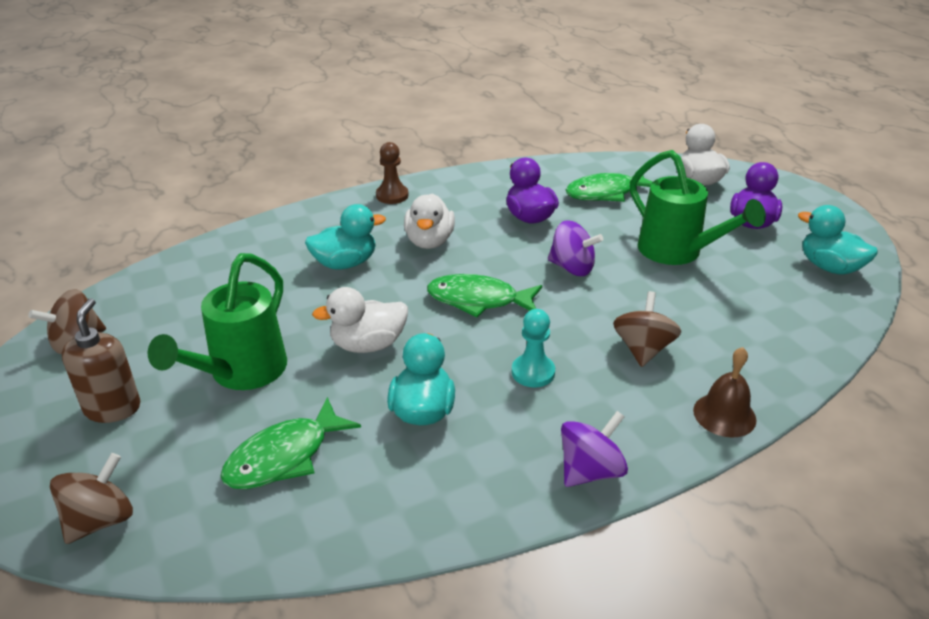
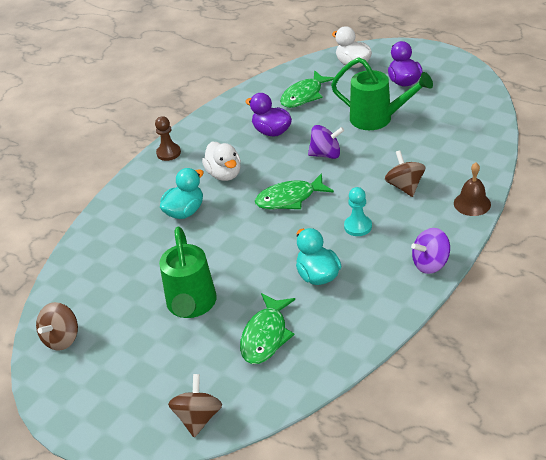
camera: 25 degrees left, 5 degrees up
(113, 408) = (134, 362): brown soap dispenser -> none
(368, 345) = (250, 254): white duck -> none
(590, 471) = (430, 264): purple spinning top -> purple spinning top turned 135 degrees counterclockwise
(829, 267) = (465, 94): turquoise duck -> none

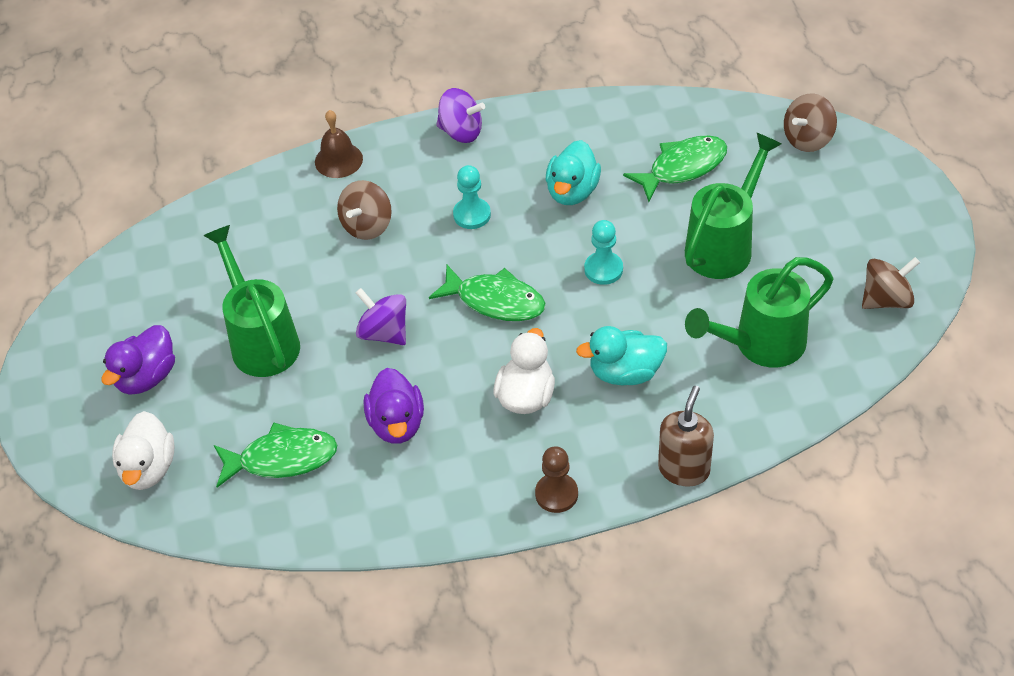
camera: 140 degrees left, 10 degrees up
(116, 194) = (684, 469): none -> brown soap dispenser
(122, 267) = (761, 344): none -> green watering can
(249, 248) = (603, 269): none -> turquoise pawn

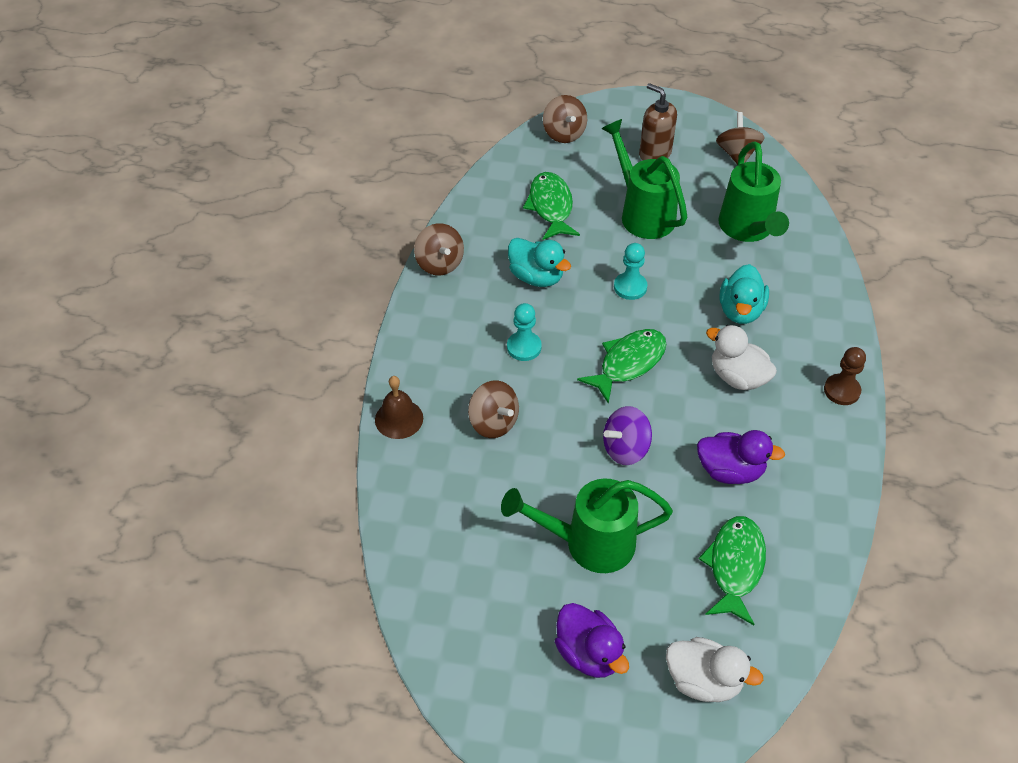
camera: 70 degrees left, 0 degrees up
(461, 132) = (422, 323): purple spinning top -> none
(546, 115) = (439, 263): none -> brown spinning top
(684, 469) = (845, 310): brown soap dispenser -> brown soap dispenser (654, 154)

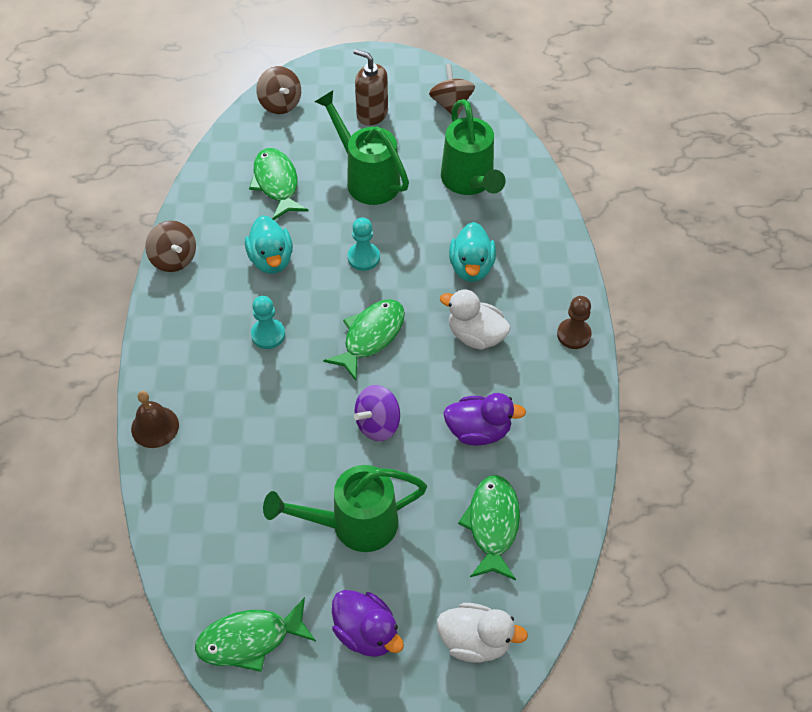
camera: 10 degrees left, 5 degrees up
(467, 640) = (250, 639): none -> green fish
(493, 422) = (248, 416): brown spinning top -> none
(536, 277) = (271, 259): turquoise duck -> turquoise duck turned 45 degrees clockwise

